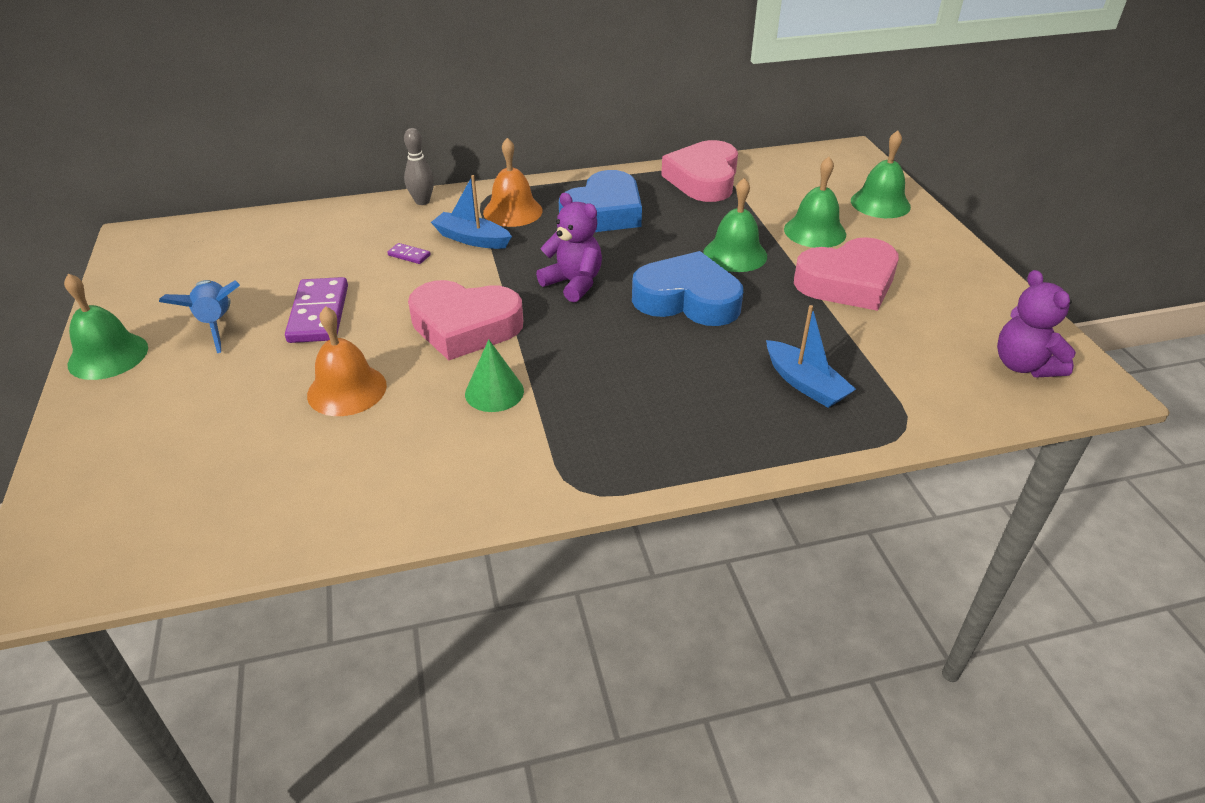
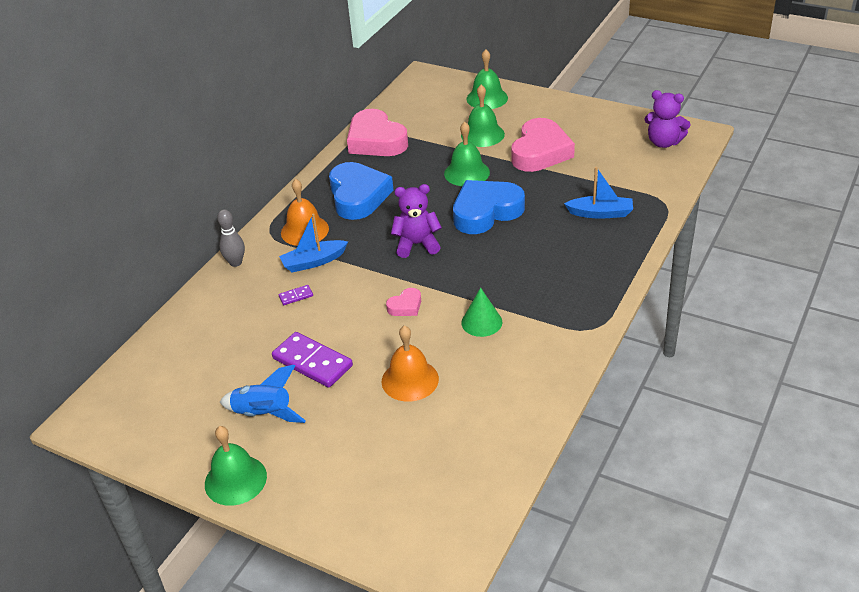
camera: 45 degrees left, 0 degrees up
(465, 326) = (405, 306): pink heart -> pink heart, size x0.45

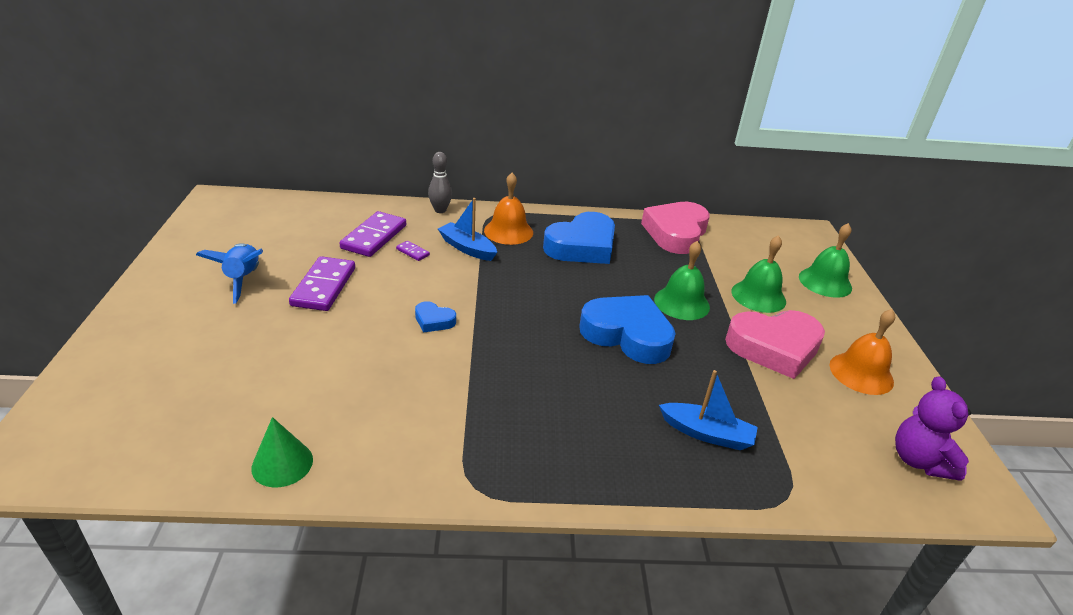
camera: 55 degrees right, 5 degrees down
(235, 480) = (153, 288): green bell -> none
(251, 315) = (374, 237): none -> purple domino
(405, 306) = (434, 321): pink heart -> blue heart
(410, 380) = (319, 355): orange bell -> orange bell (861, 373)
(417, 244) = (536, 301): purple teddy bear -> none
(481, 322) = (436, 383): green cone -> green cone (282, 463)
(600, 213) = (707, 434): blue boat -> blue boat turned 45 degrees counterclockwise

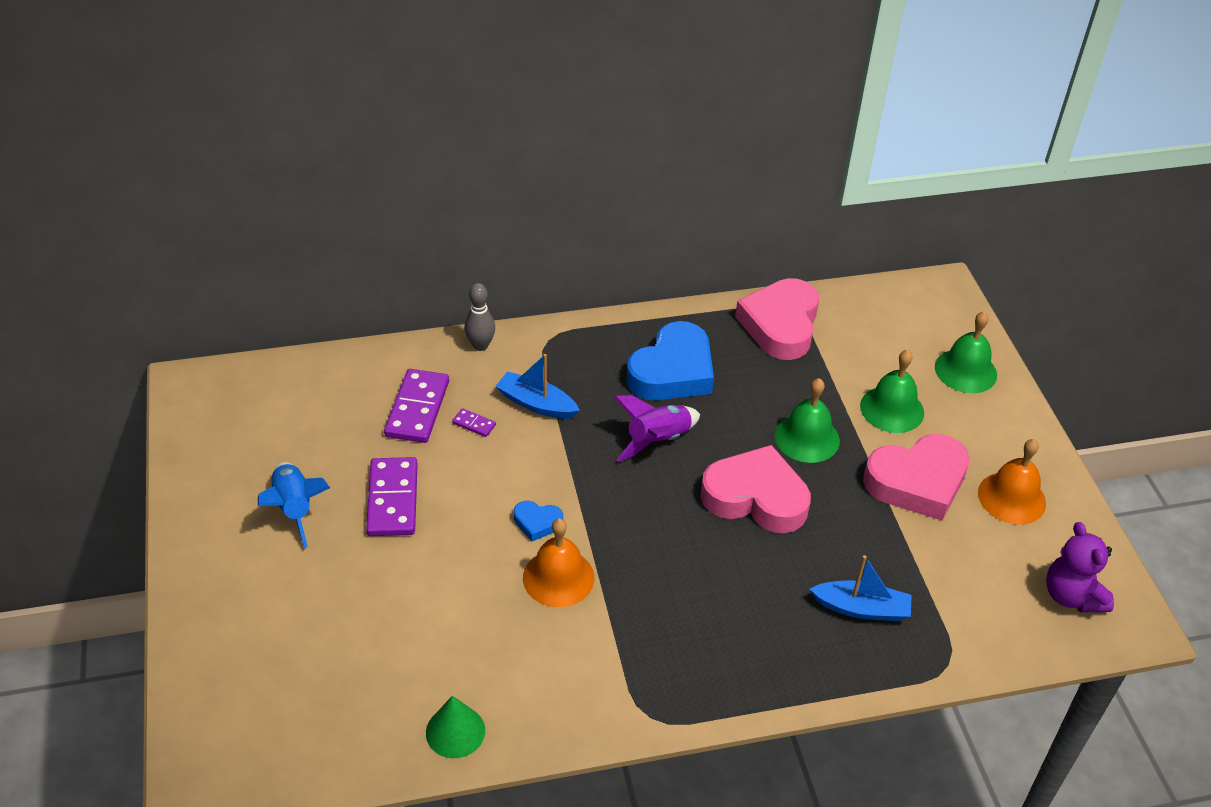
camera: 10 degrees left, 10 degrees up
(508, 231) = (577, 365): orange bell -> orange bell (558, 577)
(555, 285) = (658, 440): none -> purple rocket
(627, 335) = (755, 497): blue heart -> pink heart

